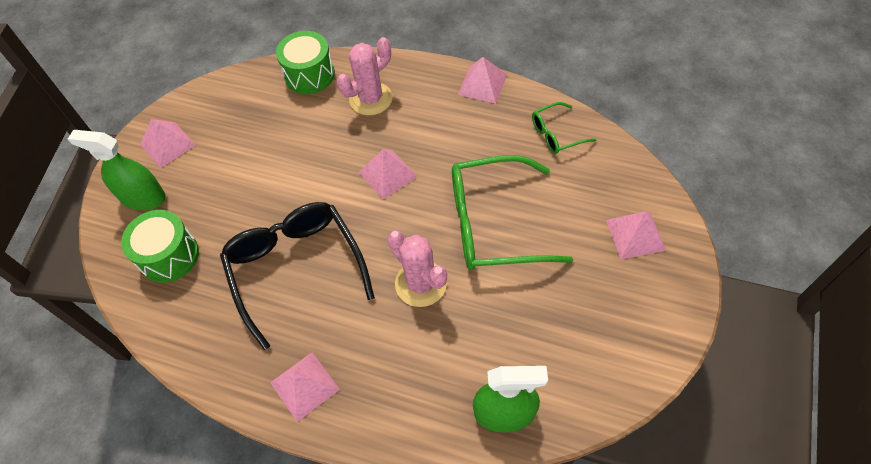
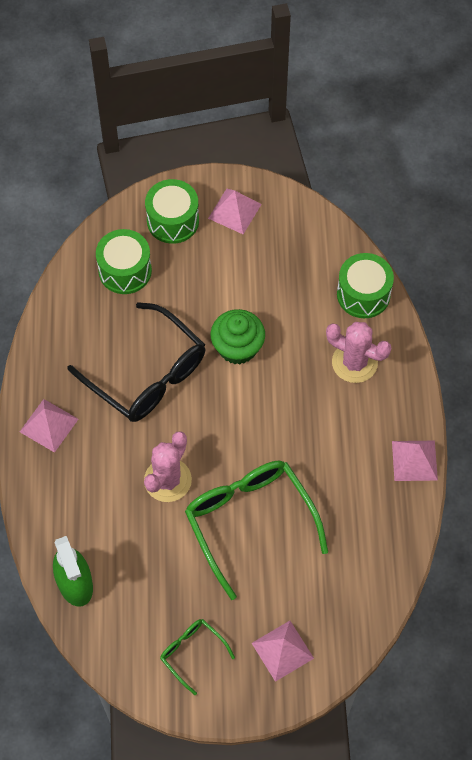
camera: 65 degrees right, 5 degrees up
(143, 197) = (173, 221): green spray bottle -> green drum
(296, 268) = (147, 374): black glasses -> black glasses turned 90 degrees clockwise
(308, 182) = (237, 347): none -> green cupcake
(387, 174) = (271, 411): pink pyramid -> none
(556, 134) = (376, 549): green glasses -> green glasses (192, 653)

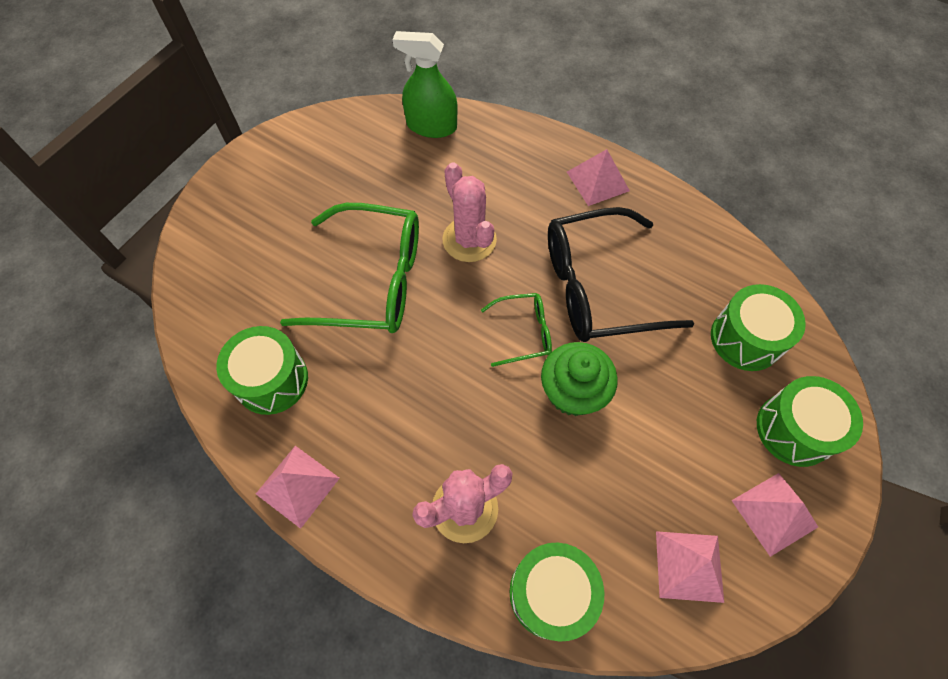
camera: 125 degrees right, 0 degrees up
(192, 653) = (299, 169): green glasses -> green glasses (524, 332)
(282, 650) = (236, 233): pink pyramid -> pink pyramid (689, 566)
(367, 528) = (272, 380): none -> green drum

